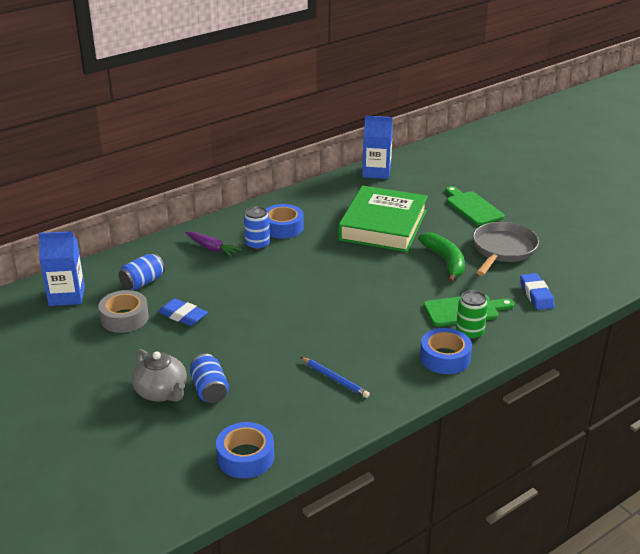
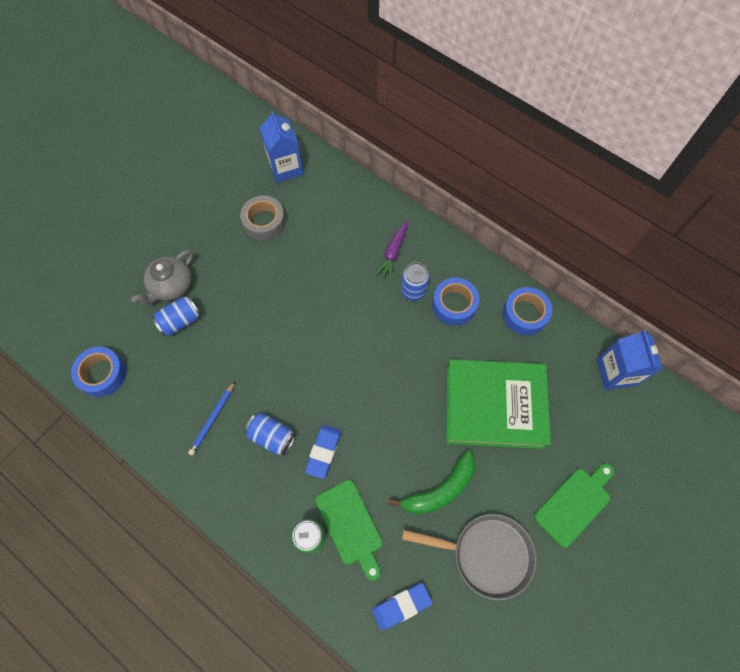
camera: 75 degrees right, 35 degrees up
(143, 282) = (320, 216): blue can -> blue can (272, 436)
(183, 316) = (278, 265): blue eraser -> blue eraser (323, 452)
(445, 358) = (264, 517): blue tape -> blue tape (524, 314)

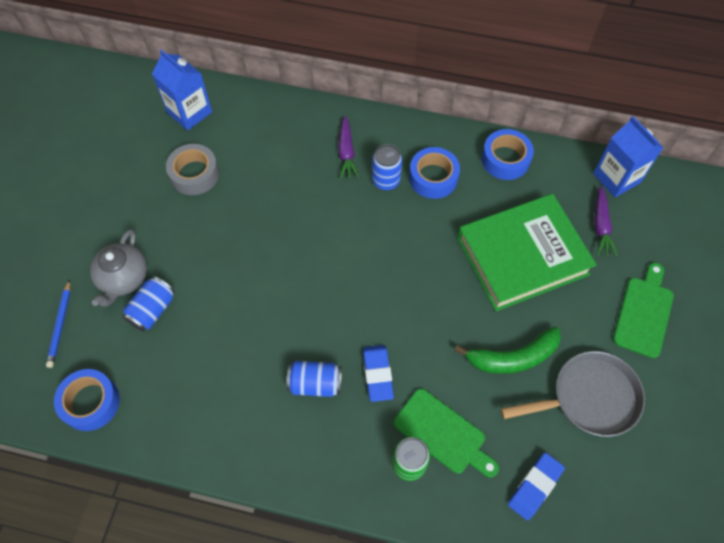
camera: 25 degrees left, 5 degrees down
(212, 419) = (241, 395): blue pencil -> blue pencil (60, 325)
(440, 489) = (513, 357): green banana -> green banana turned 45 degrees clockwise
(578, 409) = (601, 226): none -> purple carrot

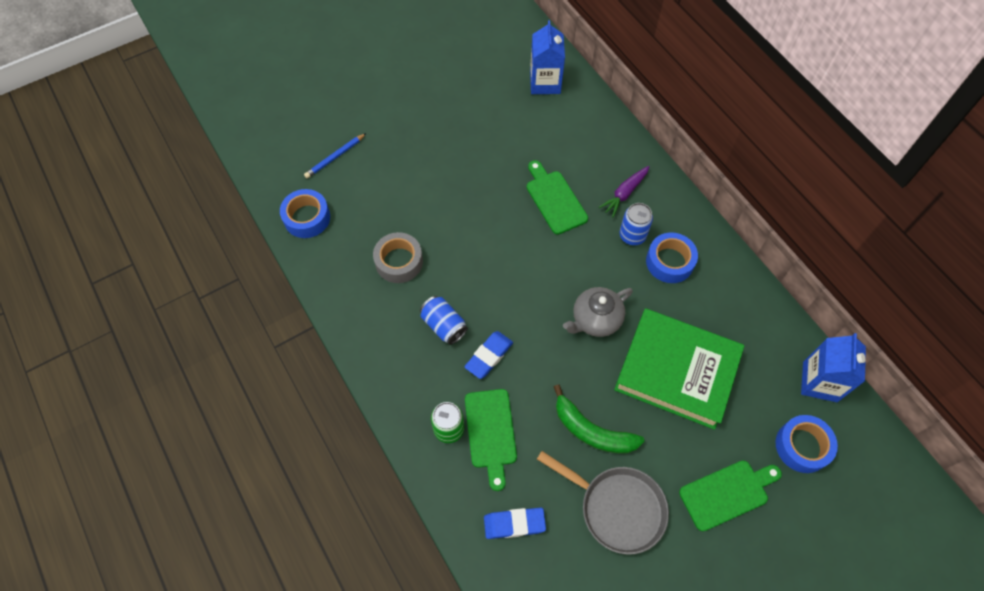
camera: 45 degrees right, 0 degrees up
(123, 279) = (397, 159): grey teapot -> grey teapot (595, 319)
(152, 310) = (394, 193): blue can -> none
(194, 174) = (506, 127): grey tape -> grey tape (399, 262)
(297, 201) = (554, 199): none -> green cutting board
(505, 159) = (741, 294): blue tape -> blue tape (802, 446)
(601, 226) = (764, 404): purple carrot -> none

